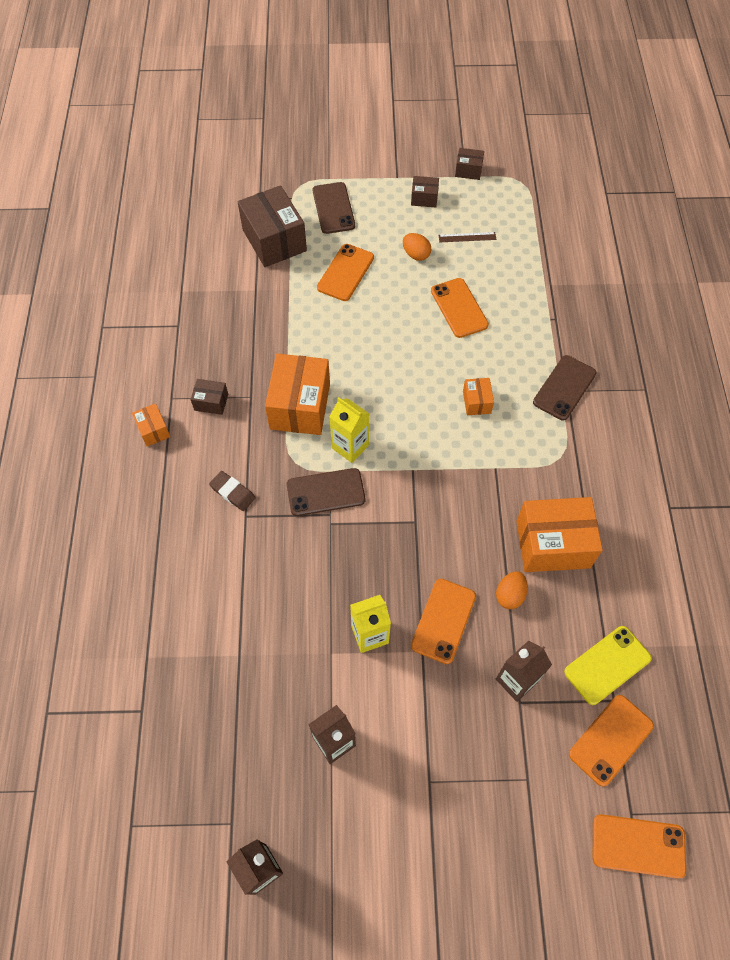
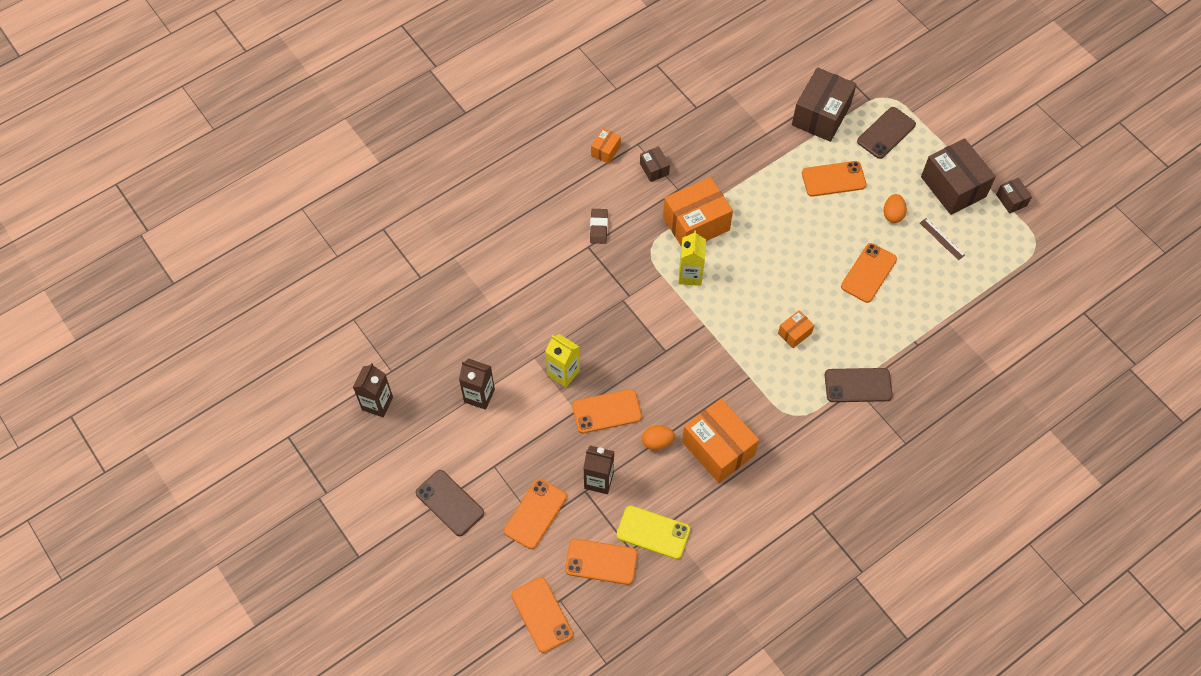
camera: 55 degrees right, 0 degrees up
(325, 492) = (643, 282): brown phone -> brown phone (450, 503)
(424, 198) = (953, 187): brown box -> brown box, size x2.09
(514, 773) = (535, 514): none -> orange phone

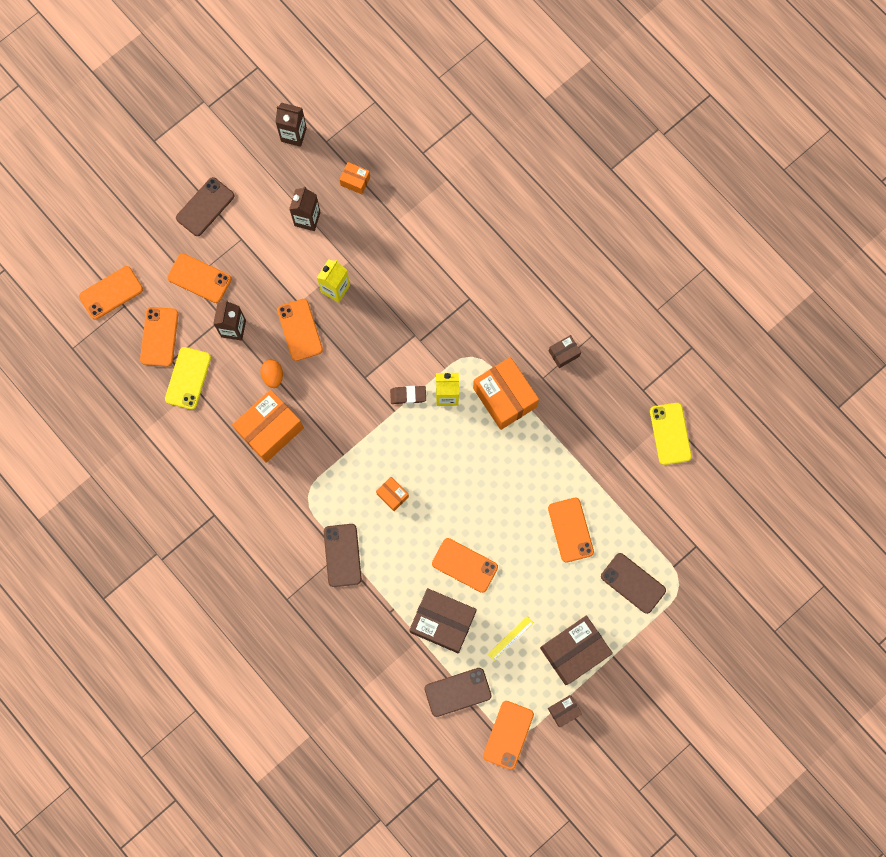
camera: 85 degrees right, 15 degrees up
(598, 228) = (491, 306): brown eraser -> brown eraser (408, 395)
(605, 151) = (580, 305): orange box -> orange box (355, 181)
(741, 90) = (670, 433): none -> yellow phone
(821, 115) = (647, 516): brown box -> brown box (443, 622)
(892, 214) = (534, 589): orange egg -> none
(942, 239) = (510, 638): brown ruler -> yellow ruler
(997, 289) = (458, 692): none -> brown phone
(1037, 249) = (508, 735): none -> orange phone

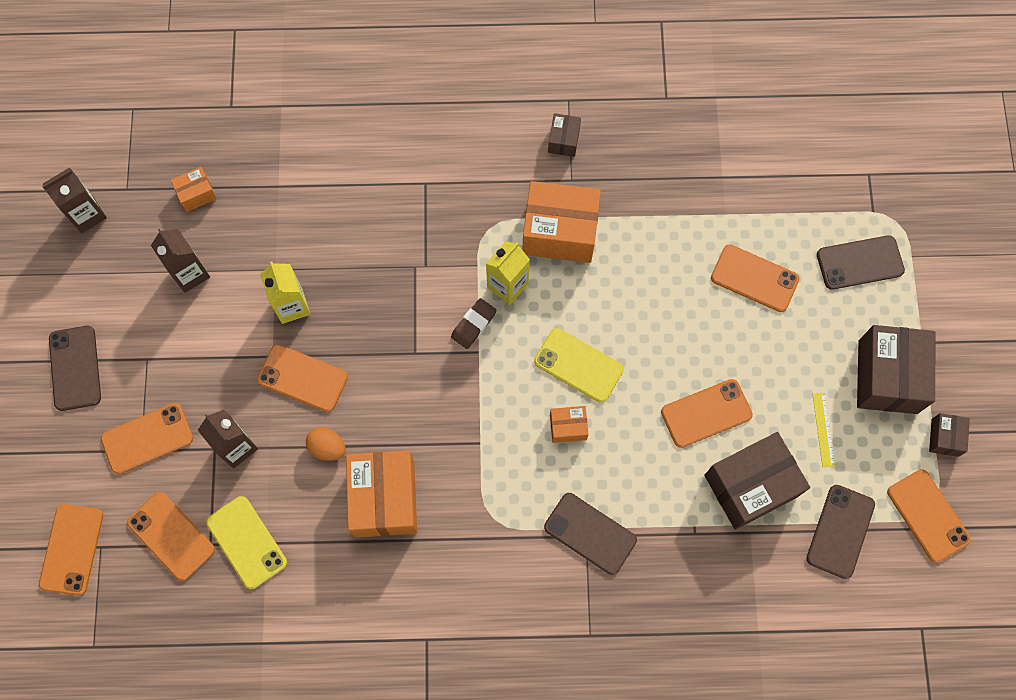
camera: 50 degrees left, 5 degrees down
(670, 433) = (732, 108): yellow phone -> yellow phone (578, 365)

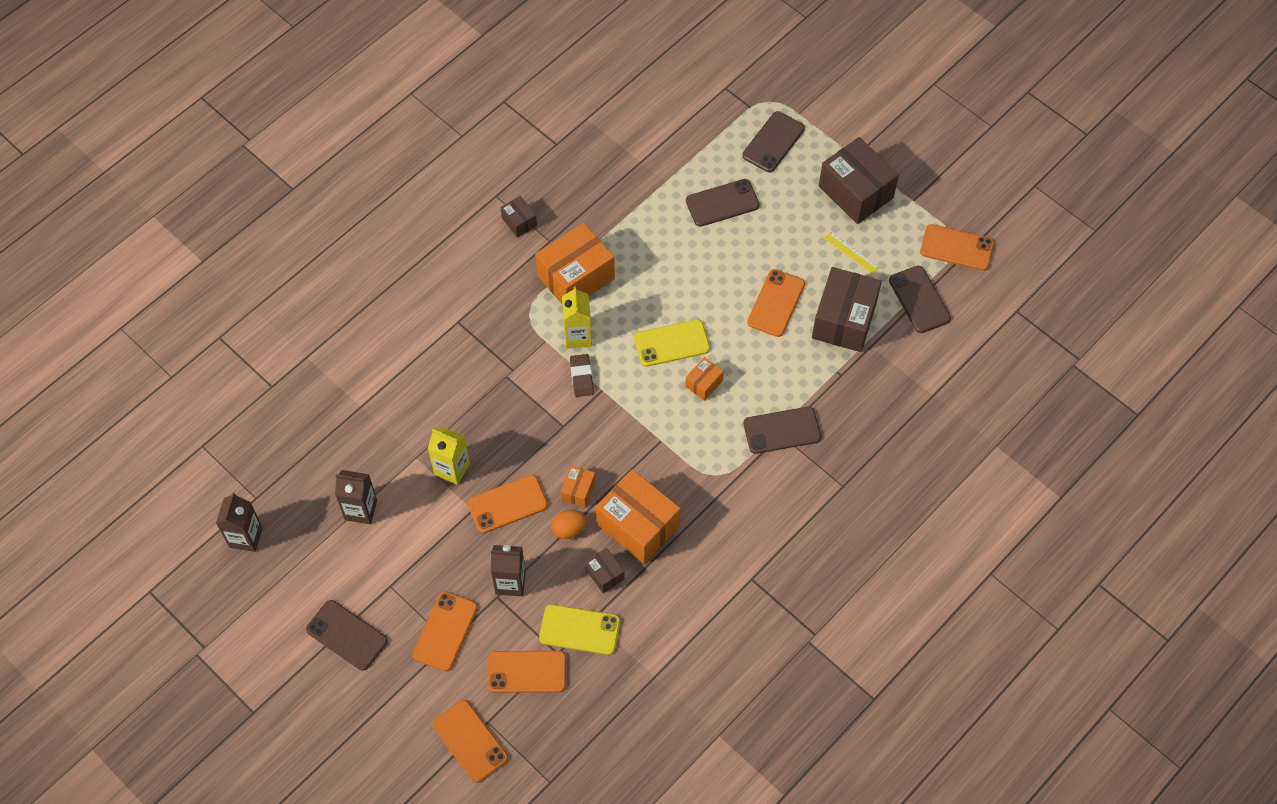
camera: 45 degrees left, 10 degrees down
(196, 194) = (309, 459): orange box -> orange box (578, 490)
(754, 278) = (722, 203): orange phone -> brown phone
(944, 437) = (921, 197): brown box -> brown box (605, 574)

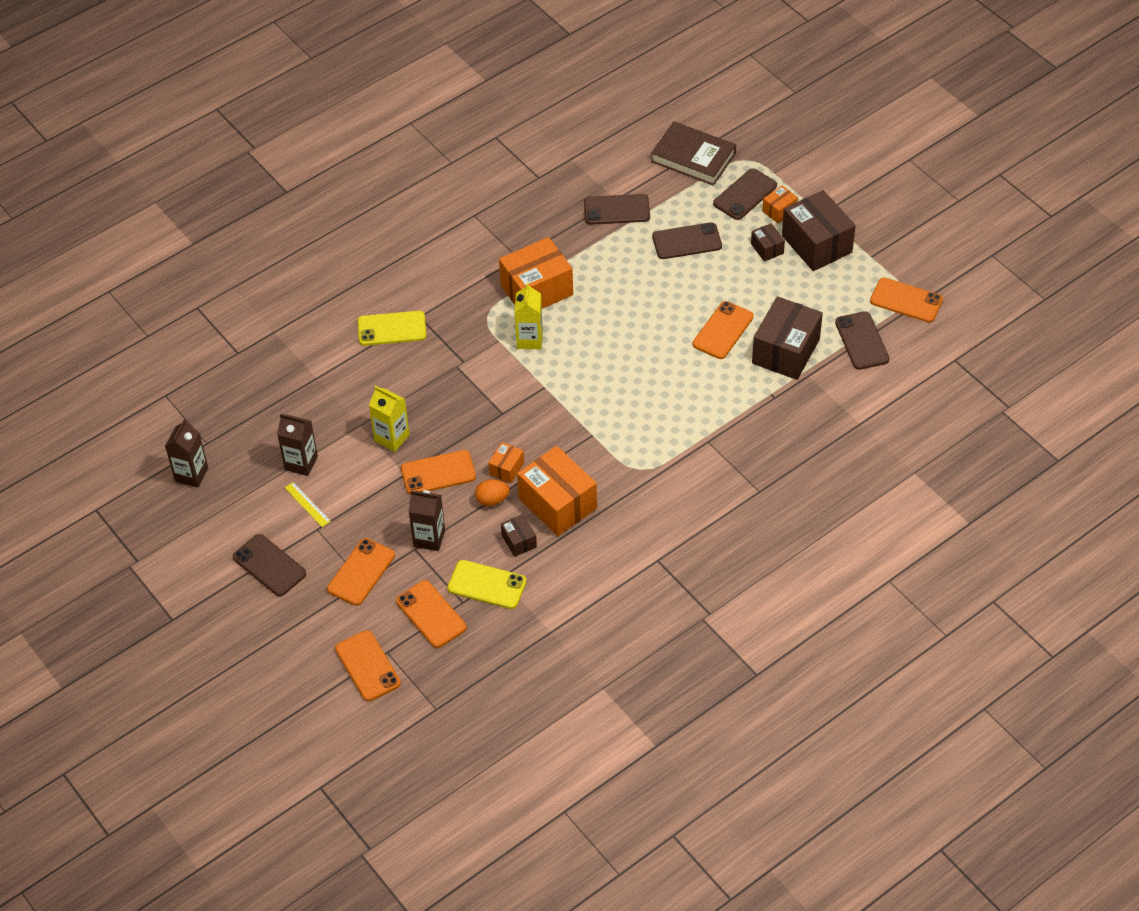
camera: 10 degrees right, 10 degrees down
(519, 222) = (492, 239): brown box -> brown box (767, 248)
(527, 672) = (431, 614): orange phone -> orange phone turned 45 degrees clockwise
(582, 377) = (527, 374): brown eraser -> none
(671, 343) = (617, 354): yellow phone -> yellow phone (392, 328)
(704, 383) = (642, 391): orange box -> orange box (779, 211)
(713, 104) = (693, 157): none -> brown book
(782, 430) = (709, 438): brown phone -> brown phone (616, 210)
(851, 252) = (803, 295): yellow ruler -> yellow ruler (307, 504)

